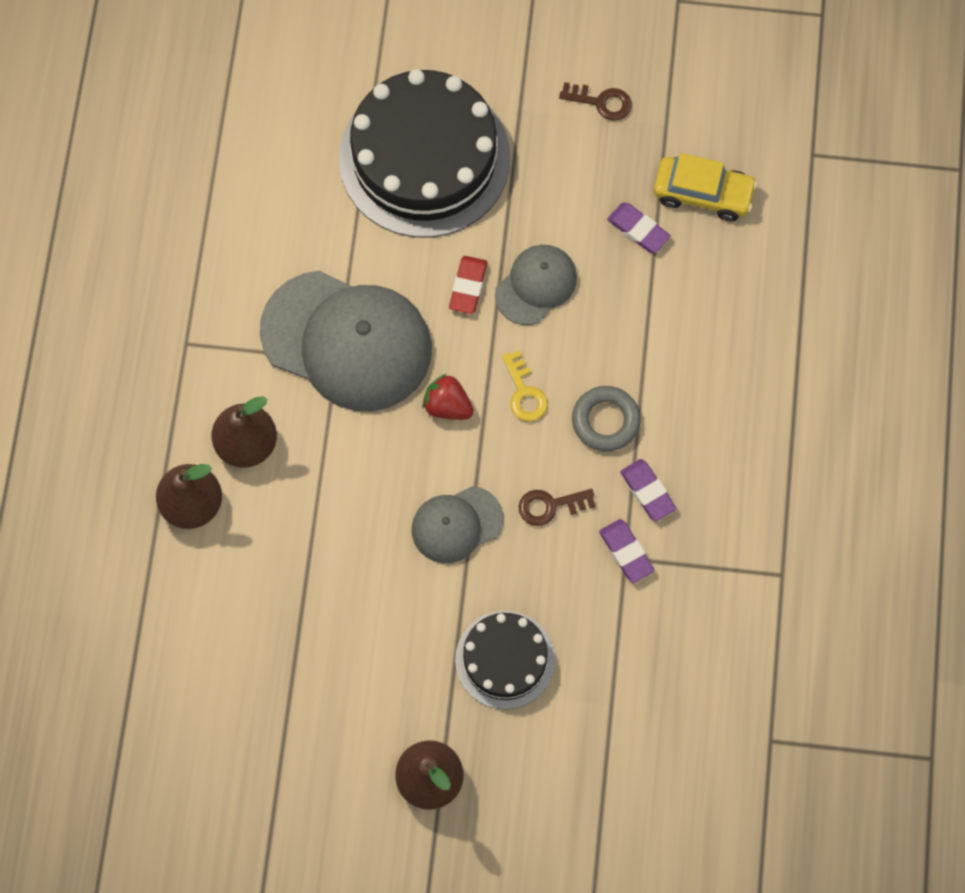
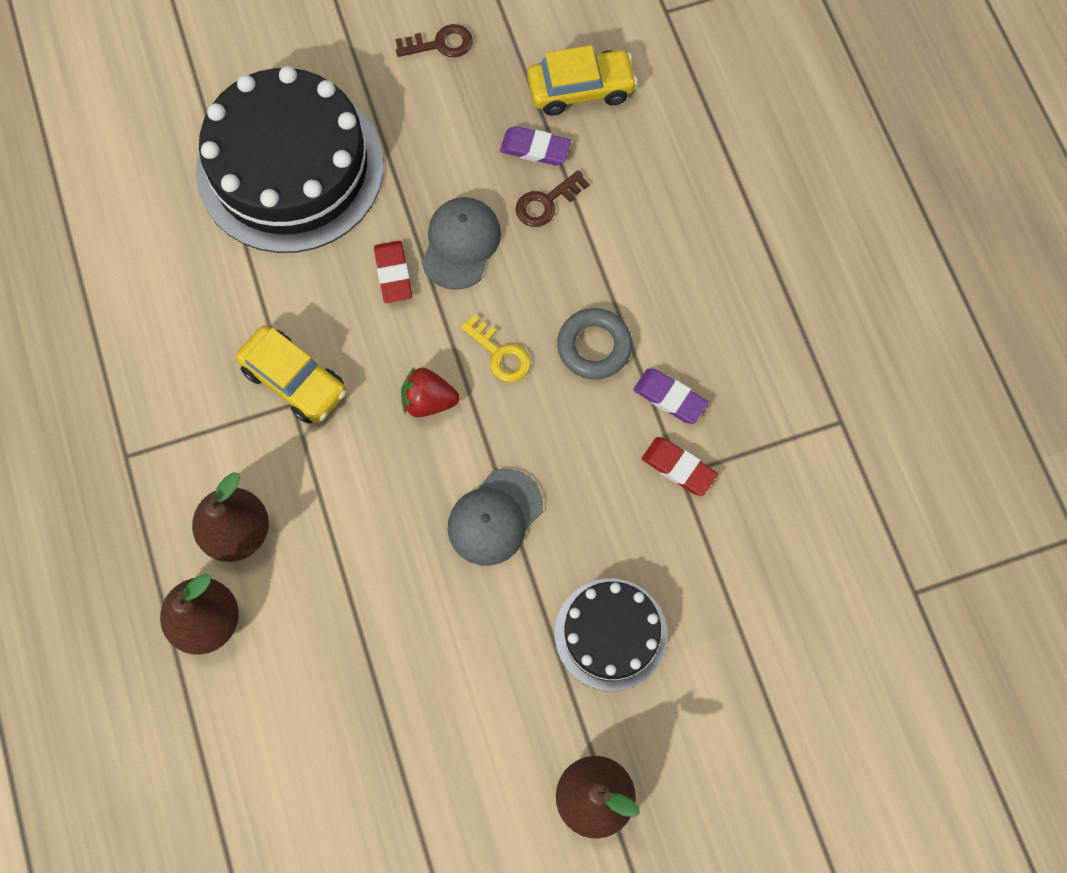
camera: 25 degrees left, 0 degrees up
(347, 341) = (294, 380): grey cap -> yellow car
(550, 506) = (580, 455): brown key -> brown key (546, 203)
(626, 552) = (678, 468): purple eraser -> red eraser

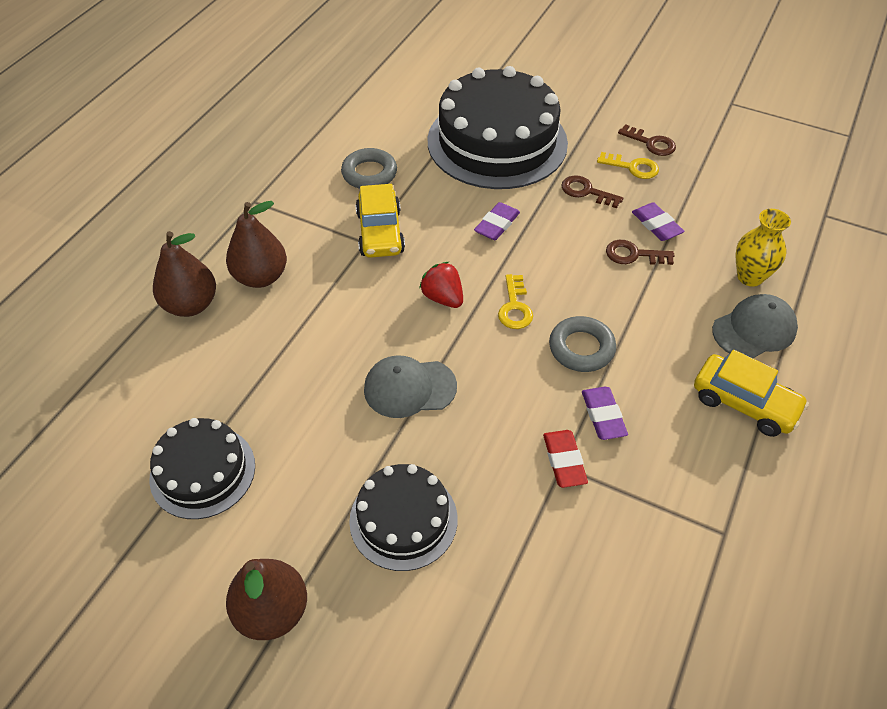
camera: 45 degrees right, 20 degrees down
(205, 319) = (369, 173): none -> grey ring
(393, 274) = (497, 224): red eraser -> purple eraser
(412, 752) = (203, 471): none -> black cake
(437, 161) = (586, 191): none -> brown key
(451, 92) = (632, 167): none -> yellow key
(461, 244) = (554, 238): grey cap -> grey cap (754, 329)
(580, 89) = (720, 216): yellow car -> yellow car (744, 403)
(662, 143) = (750, 277): none -> yellow vase

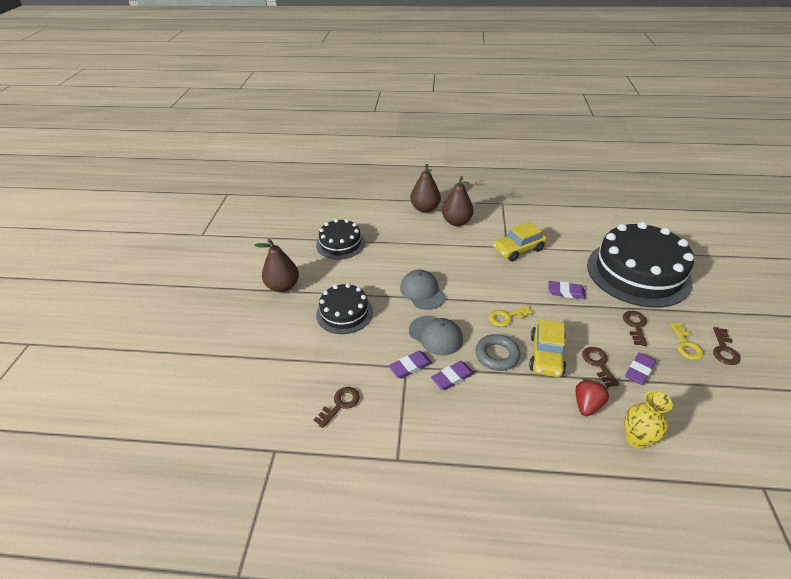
camera: 70 degrees right, 10 degrees down
(369, 173) = (558, 232): grey ring -> none
(443, 298) = (491, 286): red strawberry -> red strawberry (587, 405)
(564, 461) = (410, 366): red eraser -> purple eraser
(606, 583) = (340, 404): none -> brown key
(744, 403) = (509, 454): yellow car -> yellow car (546, 355)
(754, 329) = (583, 450): grey cap -> grey cap (435, 335)

